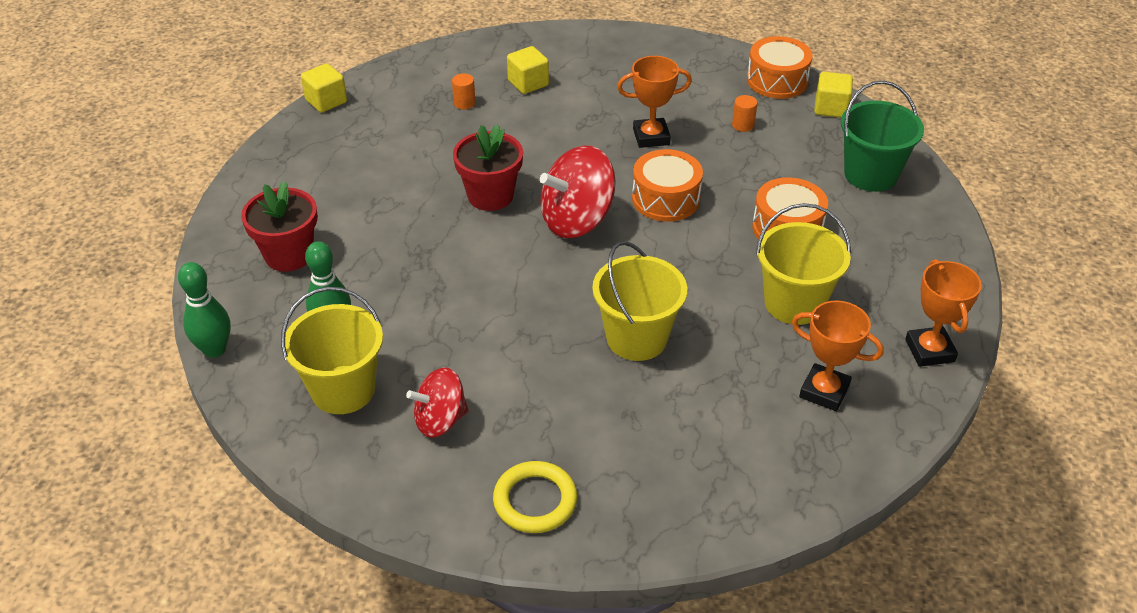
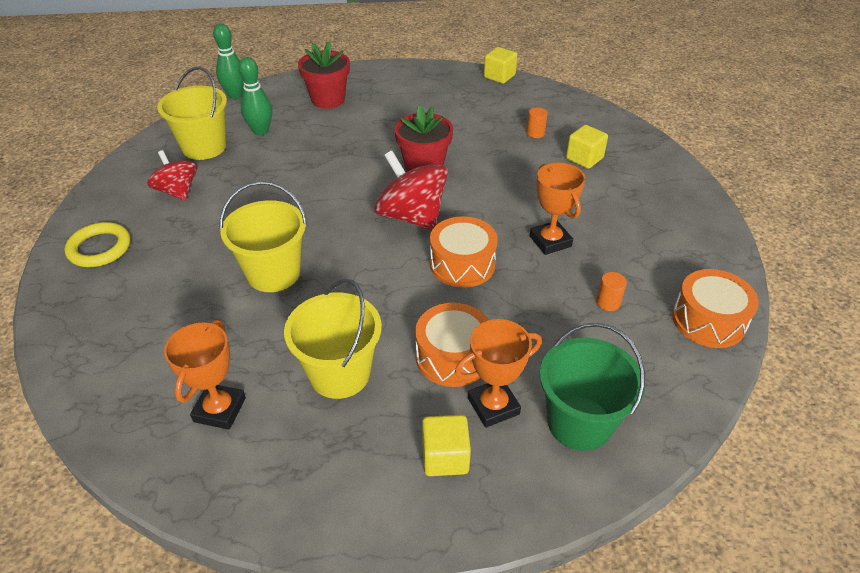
camera: 75 degrees right, 0 degrees up
(831, 108) = (688, 373): yellow cube -> yellow cube (445, 457)
(929, 350) = (289, 501): orange trophy -> orange trophy (493, 406)

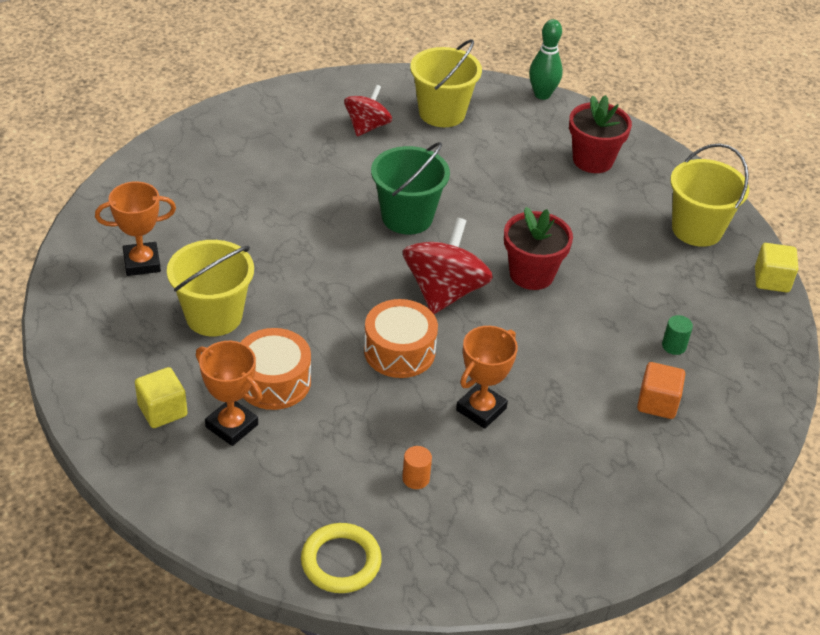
camera: 60 degrees right, 0 degrees up
(99, 248) = (267, 119): yellow ring -> yellow ring (341, 561)
(261, 131) = (497, 137): green bowling pin -> none
(273, 273) = (303, 230): yellow bucket -> yellow bucket (697, 229)
(535, 133) = (674, 346): orange cylinder -> green cylinder
(579, 423) = (244, 491): green bucket -> green bucket (407, 217)
(584, 158) = (657, 403): yellow cube -> orange cube
(708, 320) = (441, 570): orange drum -> none

